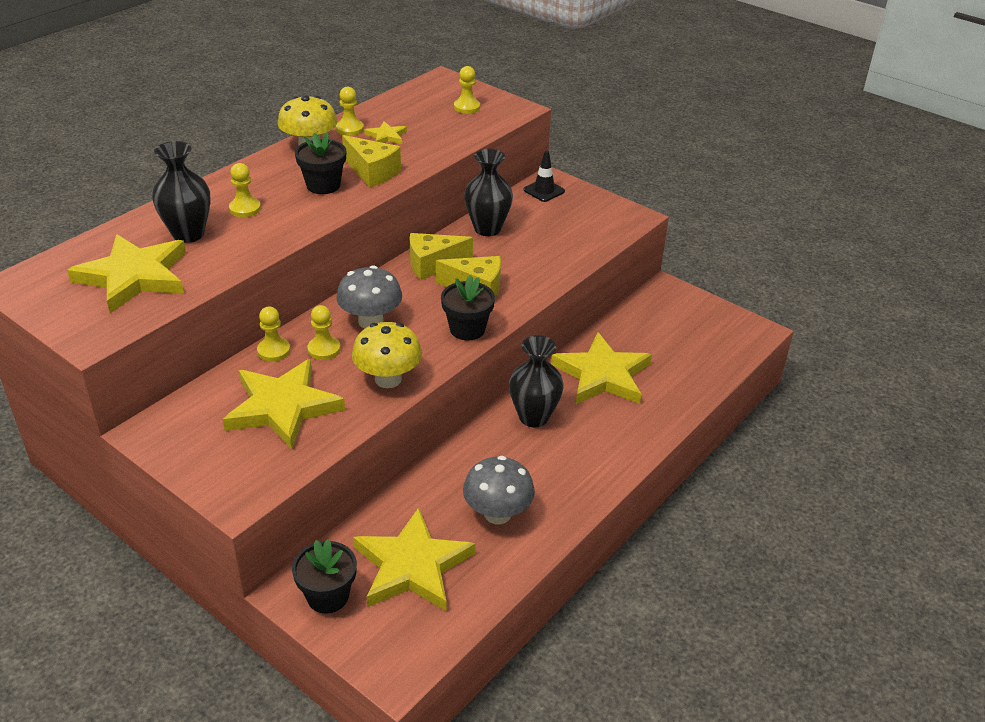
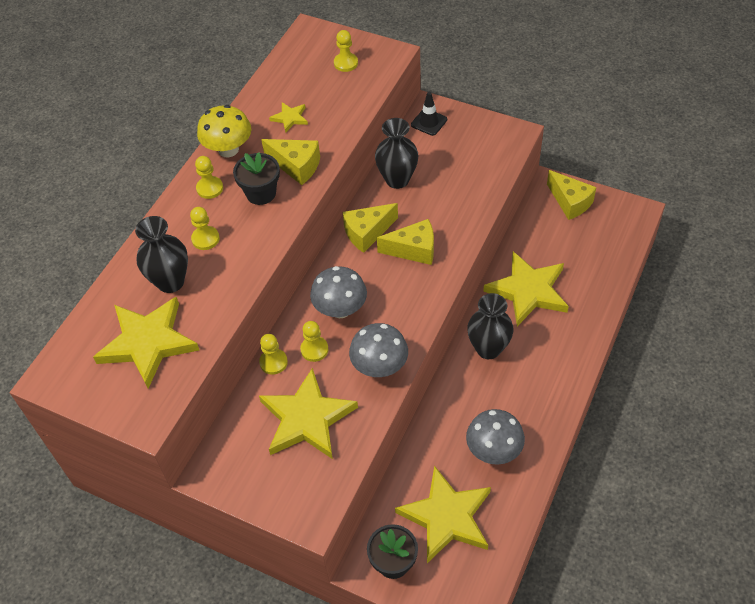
camera: 10 degrees left, 15 degrees up
(350, 129) = (253, 117): yellow pawn -> yellow pawn (210, 188)
(388, 379) = (379, 366): yellow mushroom -> grey mushroom
(467, 329) = (423, 296): black flower pot -> none
(683, 307) = (570, 202): none -> yellow cheese

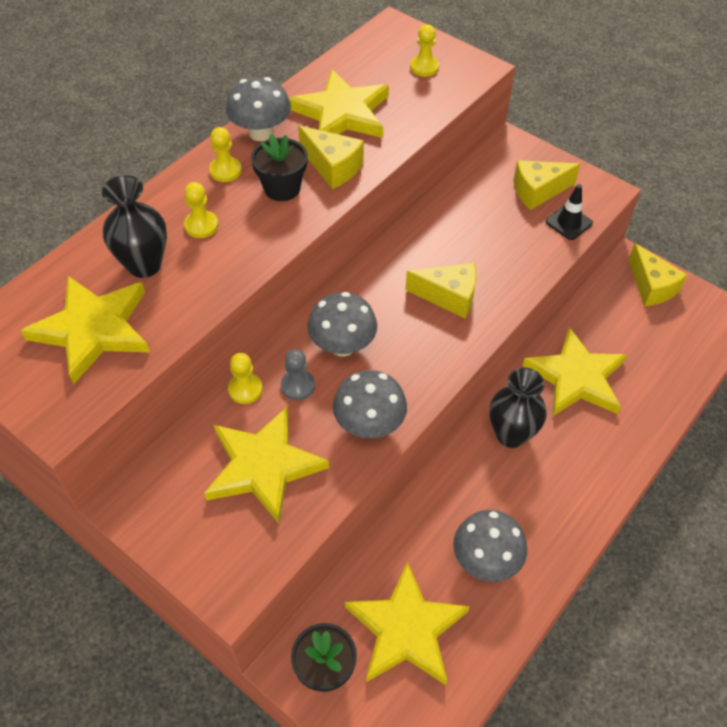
camera: 10 degrees right, 0 degrees up
(228, 149) = (261, 133): yellow mushroom -> grey mushroom
(290, 118) = (342, 113): yellow star -> yellow star, size x2.22
(314, 349) = (298, 386): yellow pawn -> grey pawn
(367, 233) = (400, 265): yellow cheese -> yellow cheese (538, 191)
(397, 179) = (452, 213): black vase -> none
(429, 122) = (506, 158): black traffic cone -> black traffic cone (569, 222)

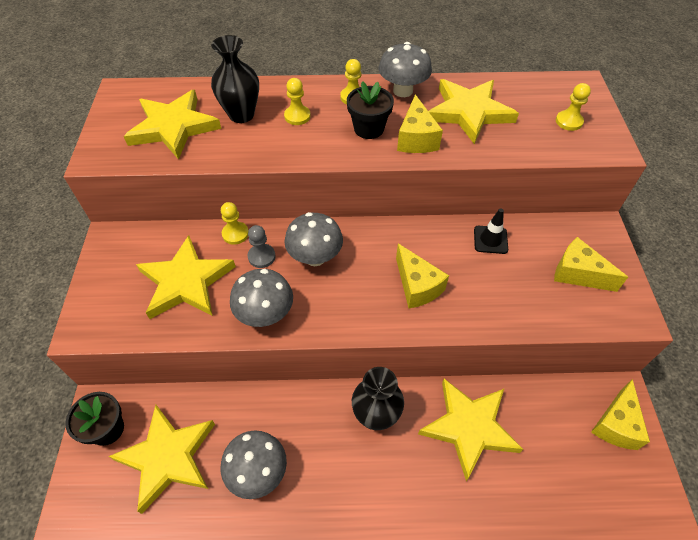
camera: 50 degrees right, 0 degrees up
(569, 222) = (573, 313): black traffic cone -> black traffic cone (490, 240)

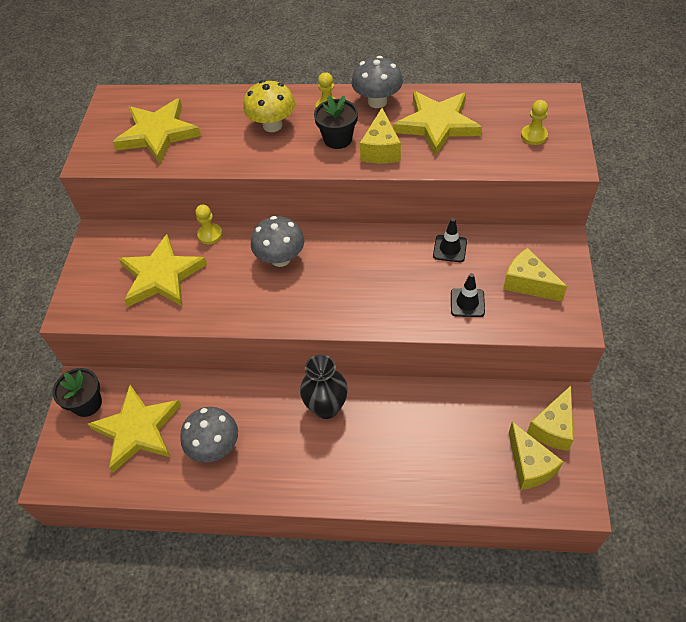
camera: 10 degrees right, 0 degrees up
(241, 115) = (221, 123): black vase -> none
(261, 256) = (231, 256): grey pawn -> none
(265, 314) = (229, 307): grey mushroom -> none
(297, 116) = (272, 125): yellow pawn -> yellow mushroom
(417, 286) = (371, 288): yellow cheese -> yellow cheese (529, 465)
(469, 427) = (411, 421): yellow star -> none
(521, 297) = (467, 303): none -> black traffic cone

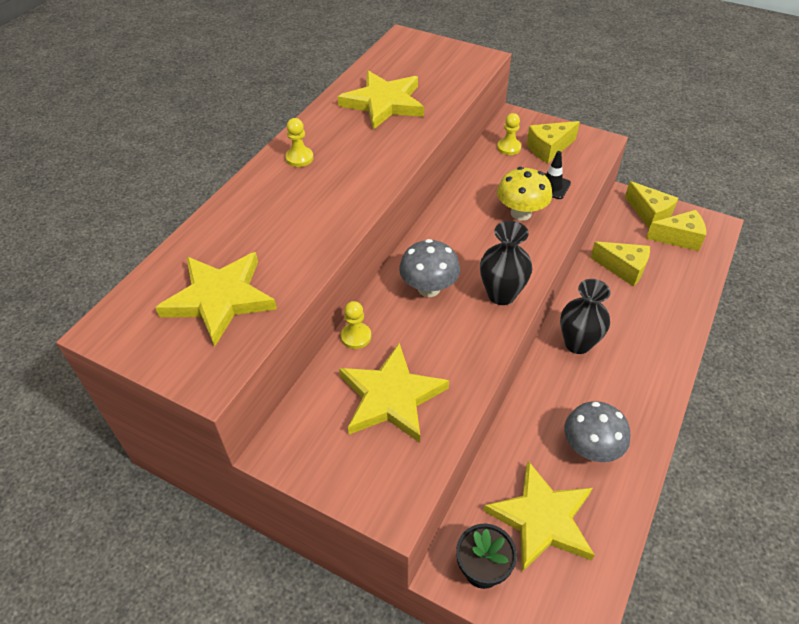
camera: 70 degrees left, 5 degrees down
(272, 125) = (292, 202): yellow mushroom -> yellow mushroom (521, 213)
(297, 308) = (501, 294): none -> black vase
(338, 139) = (352, 165): black flower pot -> none
(377, 101) = (321, 126): grey mushroom -> none
(381, 149) = (390, 143): yellow cheese -> yellow cheese (623, 268)
(450, 248) = (486, 176): black traffic cone -> none
(534, 136) = (439, 63): yellow pawn -> yellow pawn (508, 147)

